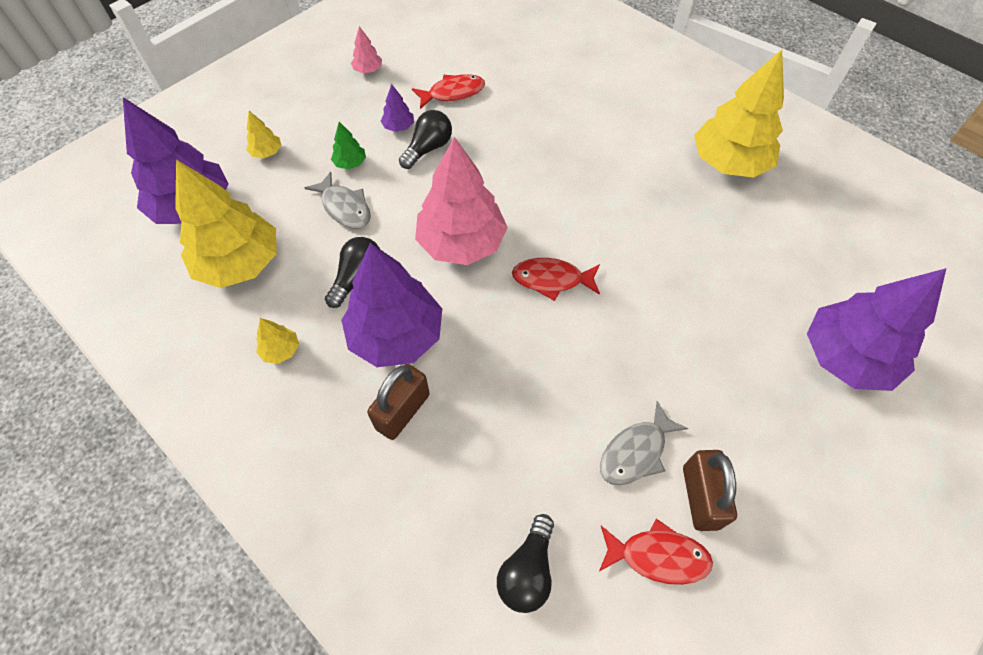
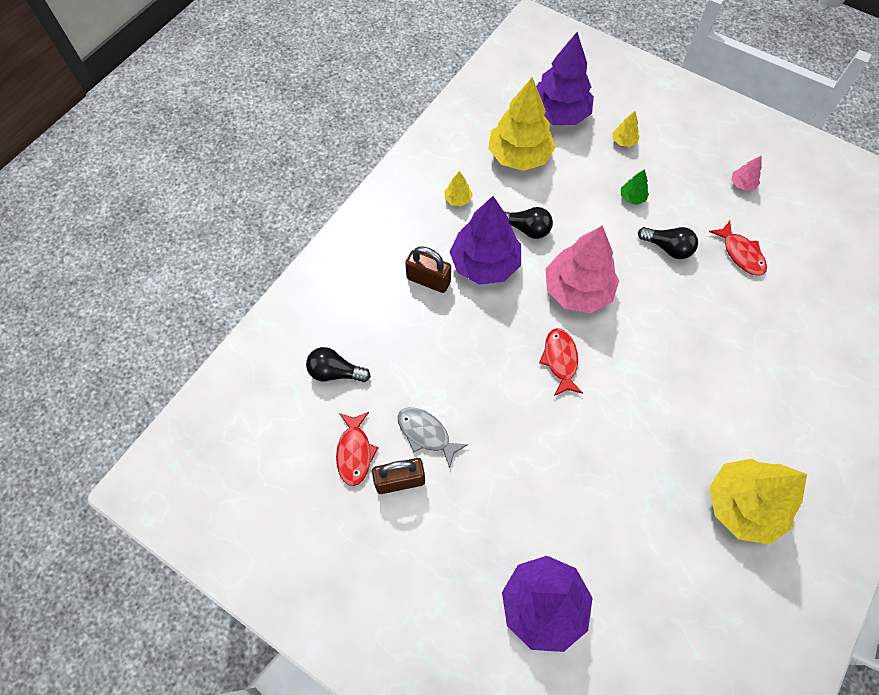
camera: 80 degrees right, 5 degrees up
(344, 207) = (587, 205): grey fish -> none
(398, 127) = (684, 221): purple tree -> none

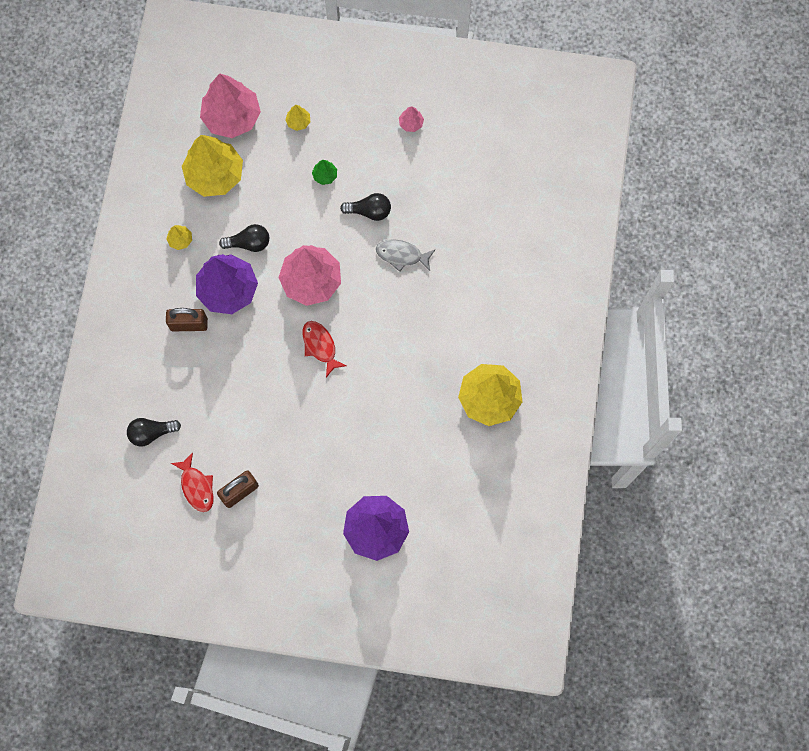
camera: 25 degrees left, 10 degrees up
(426, 434) = (243, 449): grey fish -> grey fish (402, 255)
(558, 114) = (232, 117): purple tree -> pink tree
(741, 254) = (429, 191): red fish -> none

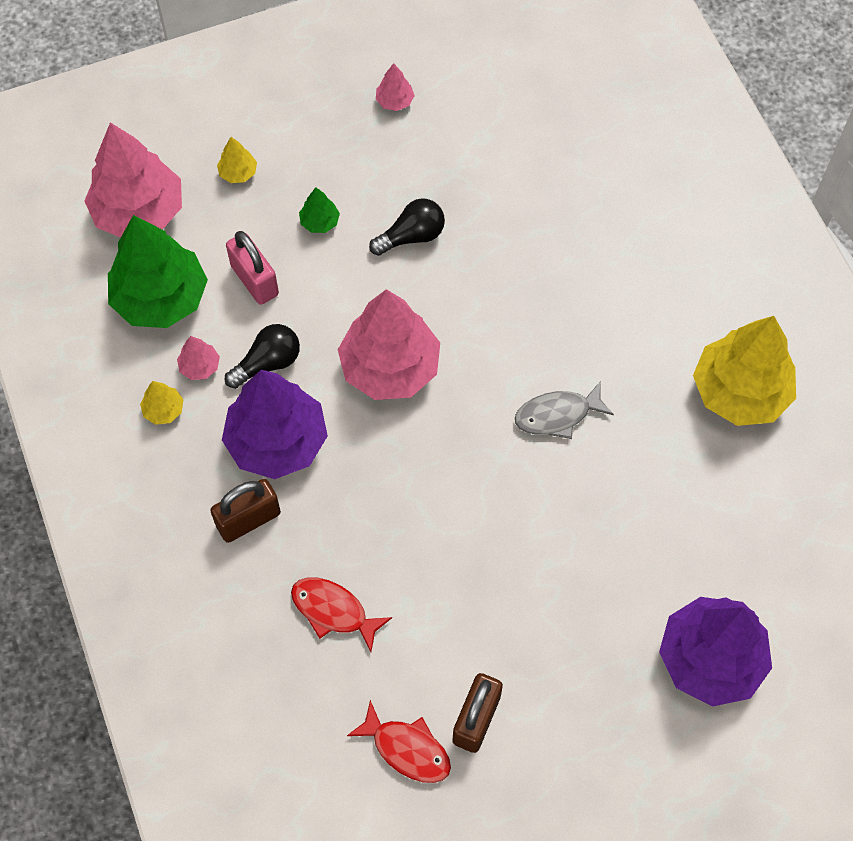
camera: 30 degrees left, 10 degrees down
(151, 433) = (288, 708): black light bulb -> none
(213, 225) = (200, 366): none -> pink tree
(215, 175) = (161, 298): yellow tree -> green tree
(270, 191) = (255, 280): none -> pink padlock
(320, 346) = (460, 448): red fish -> red fish (333, 611)
(402, 255) = (494, 270): grey fish -> grey fish (557, 415)

